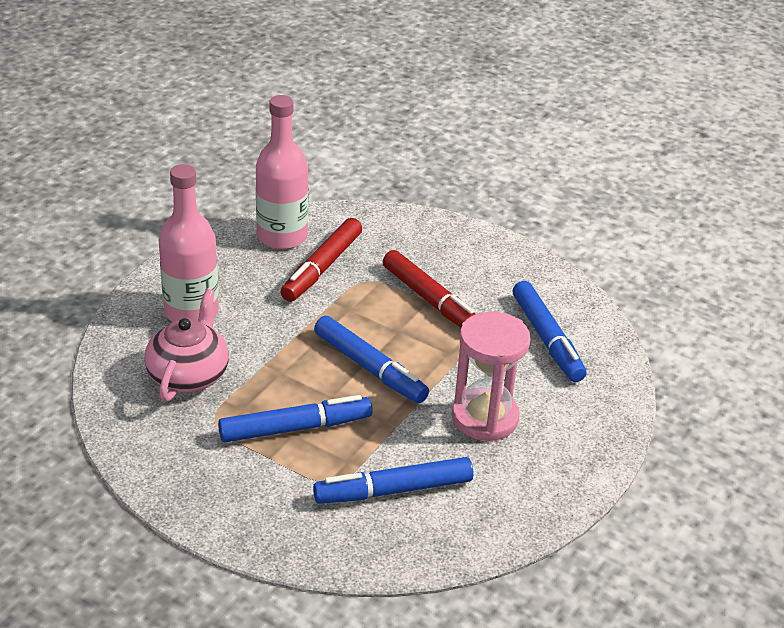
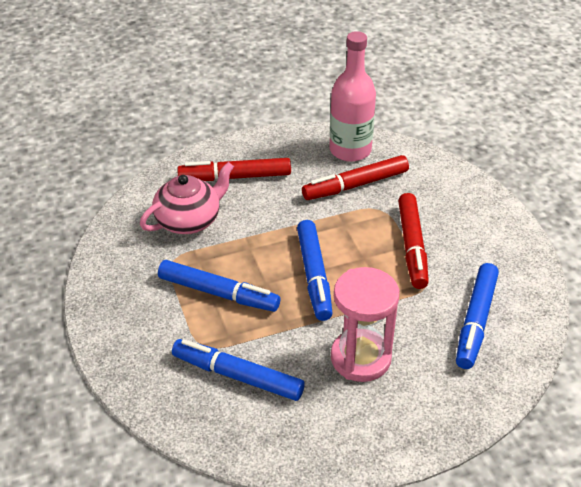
camera: 40 degrees right, 5 degrees up
(191, 312) = (235, 177): pink bottle -> red marker

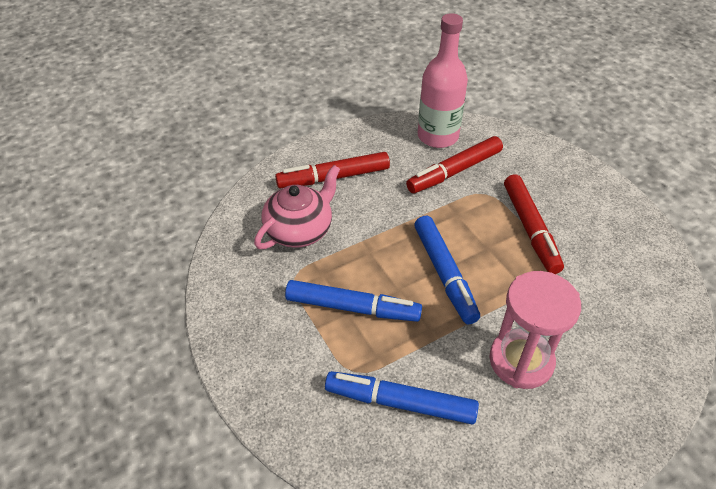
camera: 10 degrees left, 5 degrees up
(476, 321) = (620, 301): blue marker -> none

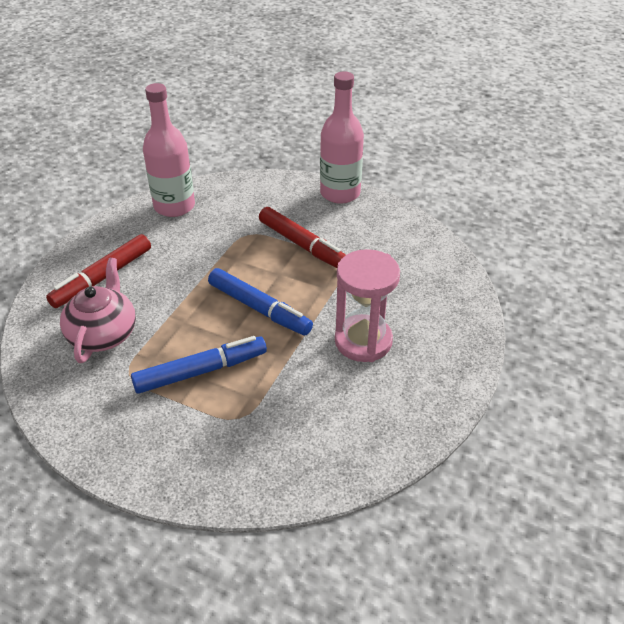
camera: 35 degrees left, 5 degrees down
(400, 403) = (294, 419): blue marker -> none
(454, 171) = (210, 228): red marker -> none
(607, 191) = (340, 193): none -> pink bottle

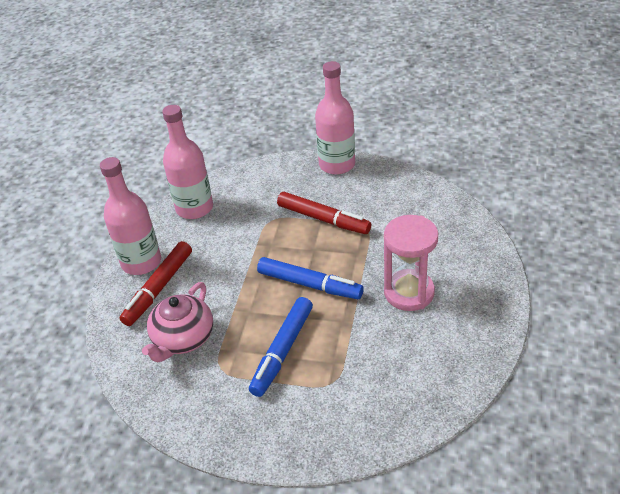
camera: 10 degrees left, 0 degrees up
(97, 248) = (141, 262): none -> pink bottle
(103, 334) = (183, 339): pink teapot -> pink teapot turned 150 degrees counterclockwise
(201, 371) = (282, 351): blue marker -> blue marker turned 150 degrees clockwise

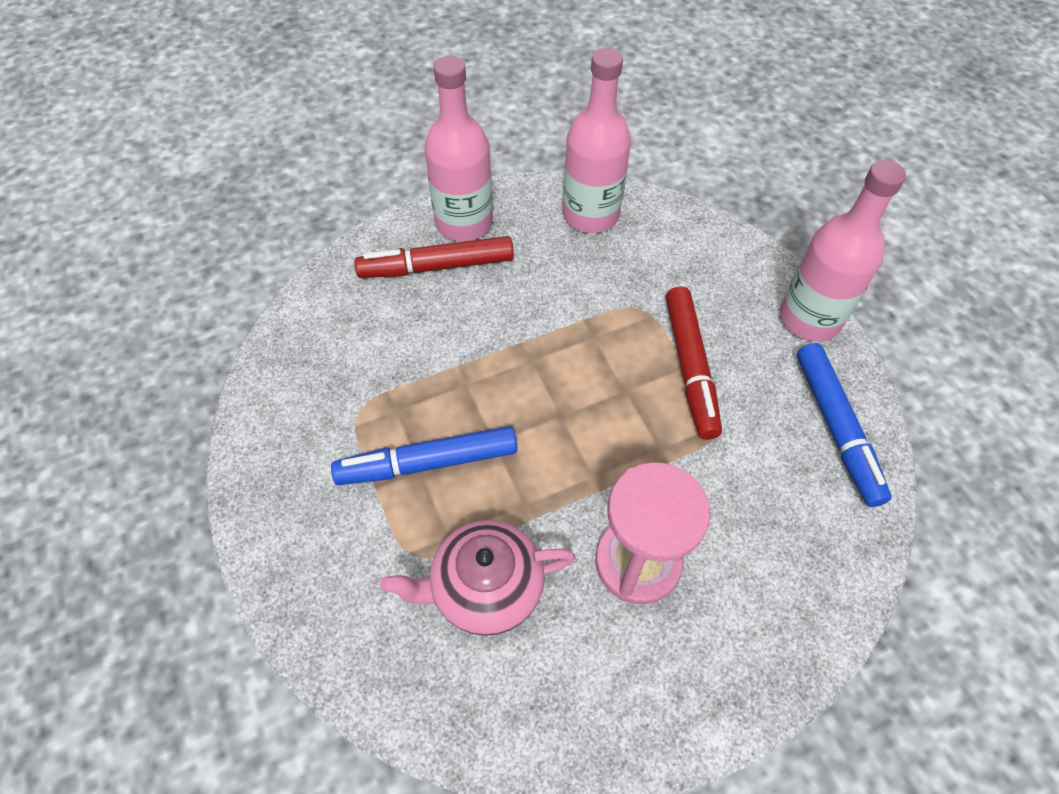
camera: 50 degrees right, 15 degrees up
(183, 339) = (378, 342): pink teapot -> pink teapot (484, 588)
(309, 284) = (560, 424): blue marker -> blue marker (836, 428)

